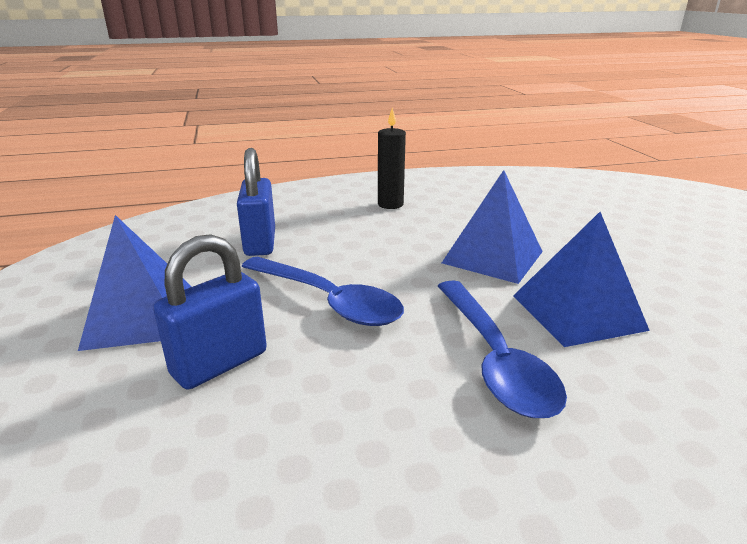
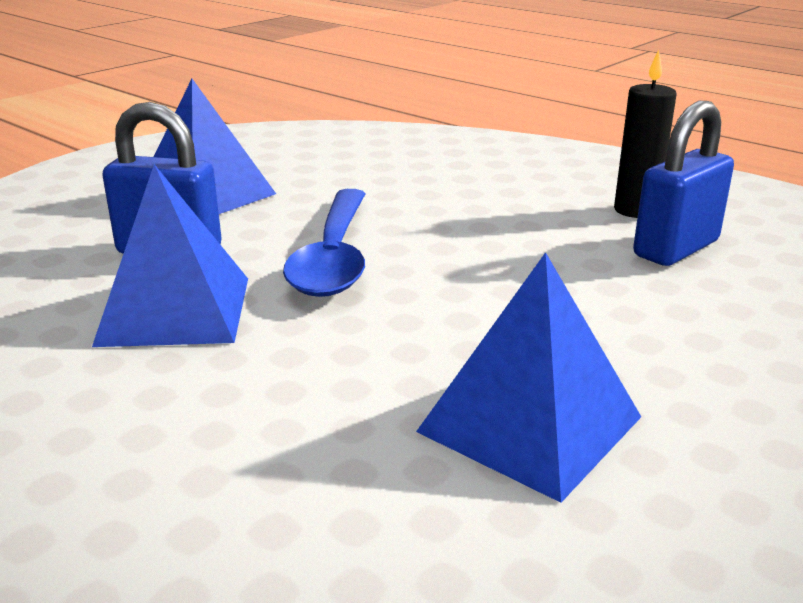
camera: 55 degrees right, 0 degrees up
(260, 243) = (406, 185): blue padlock -> blue padlock (676, 248)
(493, 257) = (600, 319): blue pyramid -> blue pyramid (175, 310)
(494, 358) = (330, 386): blue spoon -> none

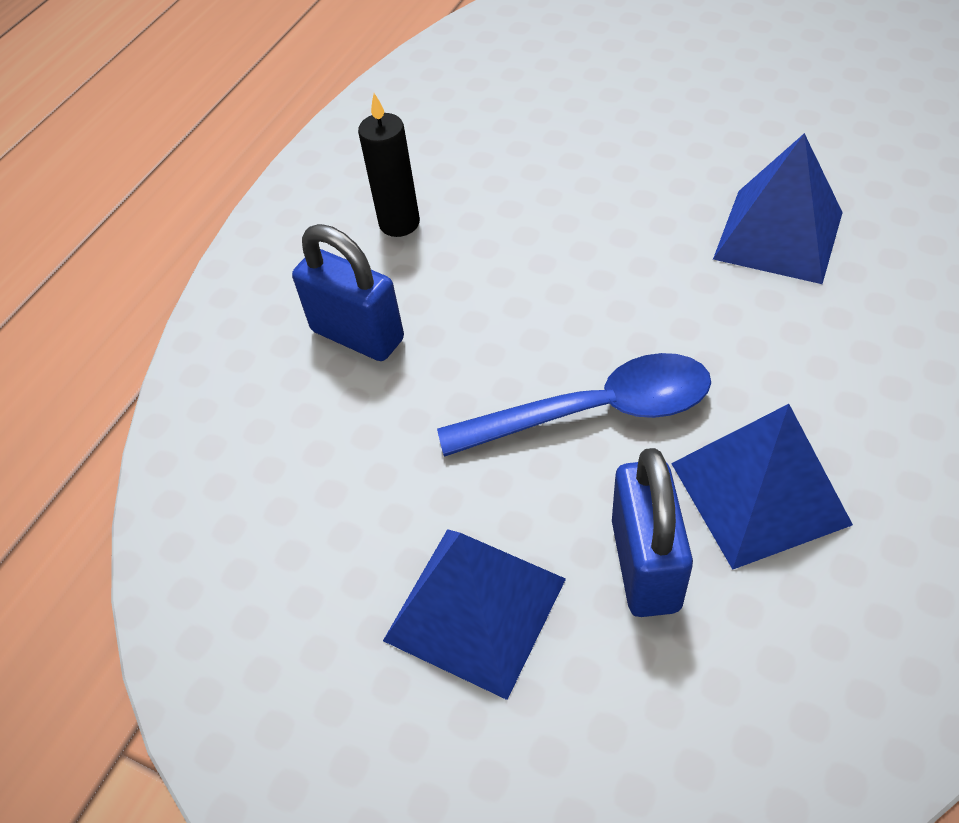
camera: 100 degrees left, 25 degrees up
(676, 248) = (477, 193): blue padlock -> blue padlock (357, 335)

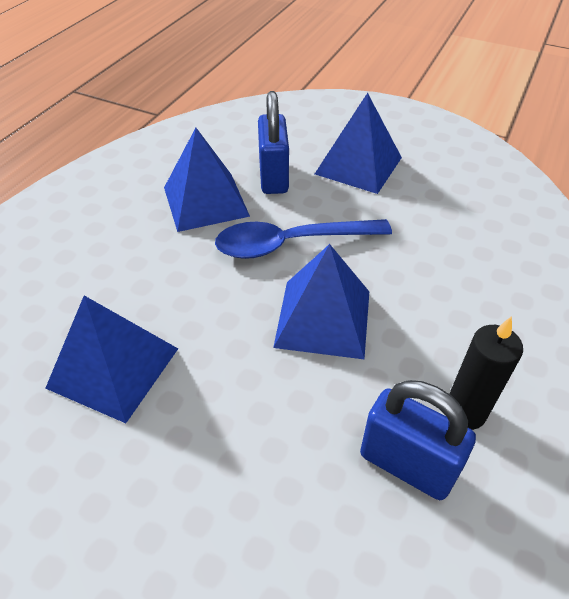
camera: 175 degrees right, 5 degrees down
(357, 335) = (467, 303): blue padlock -> blue padlock (406, 464)
(542, 304) = (323, 318): none -> blue pyramid

